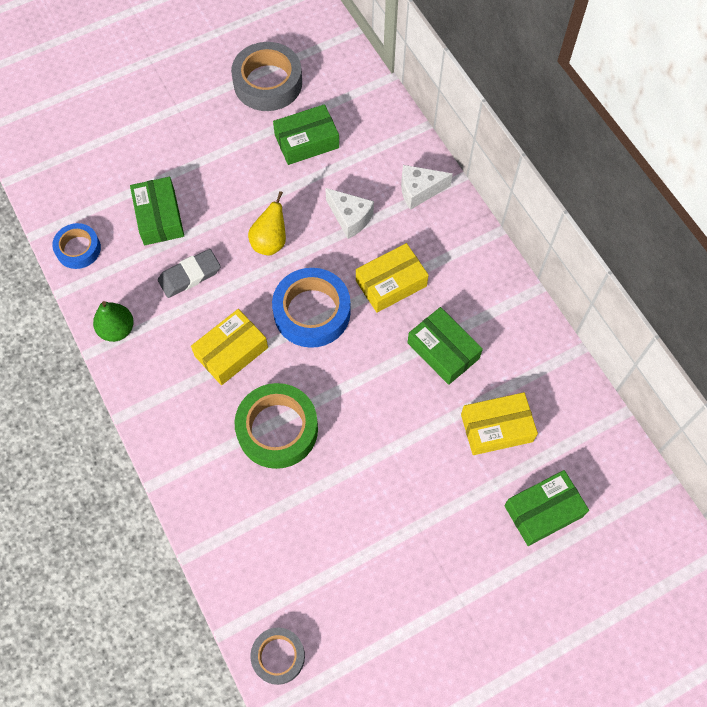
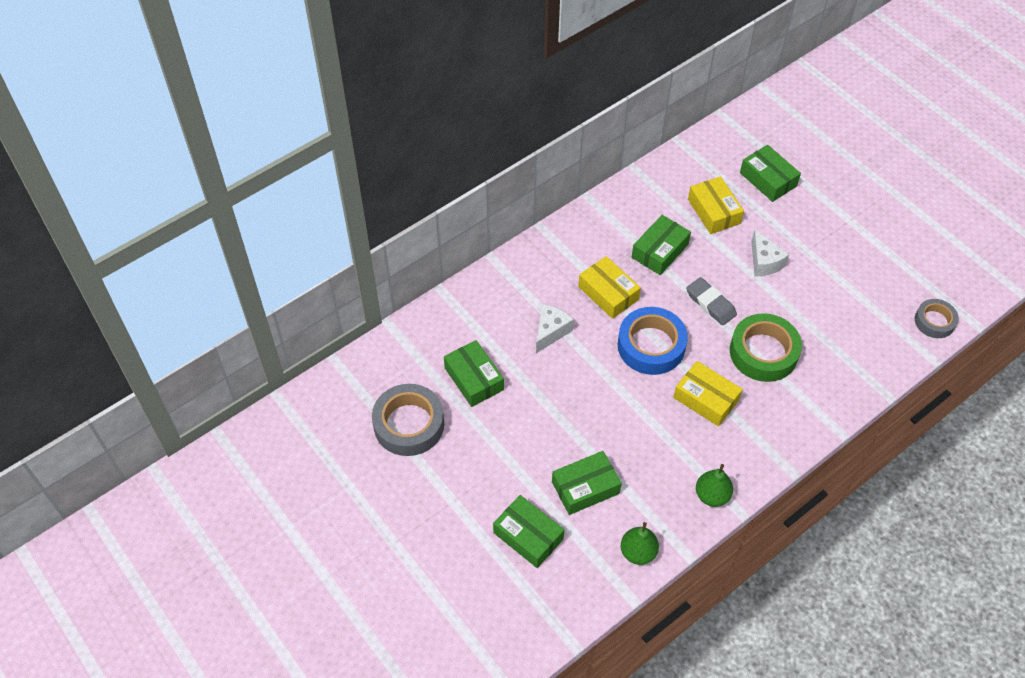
camera: 100 degrees left, 10 degrees down
(78, 249) = (638, 552): blue tape -> green pear
(124, 161) = (528, 536): none -> green box
(189, 275) = (641, 447): grey eraser -> grey eraser (710, 304)
(270, 242) = (590, 389): yellow pear -> none
(419, 191) = (511, 284): white cheese -> white cheese (764, 262)

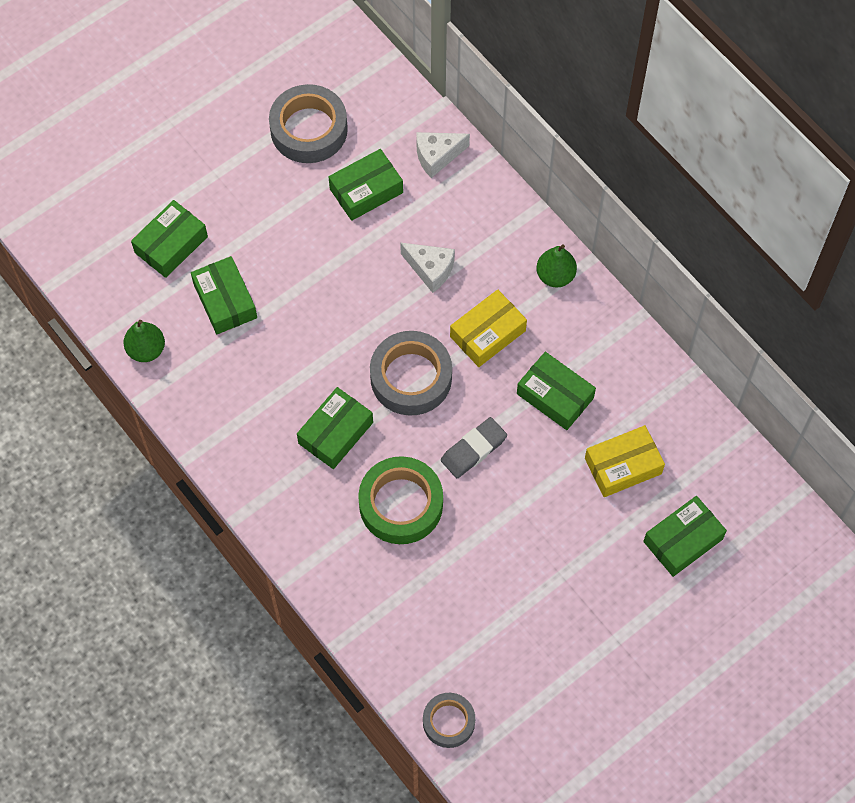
camera: 90 degrees right, 10 degrees up
(651, 345) = (411, 377): blue tape -> grey tape
(706, 399) = (335, 433): yellow box -> green box
(712, 495) = (210, 429): green pear -> green pear (555, 276)
(764, 262) = (540, 520): white cheese -> white cheese (437, 156)

